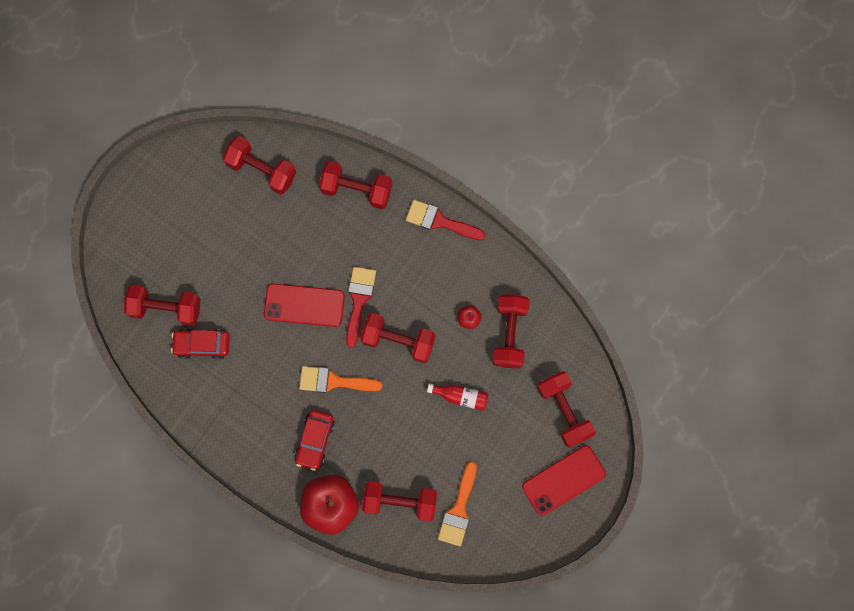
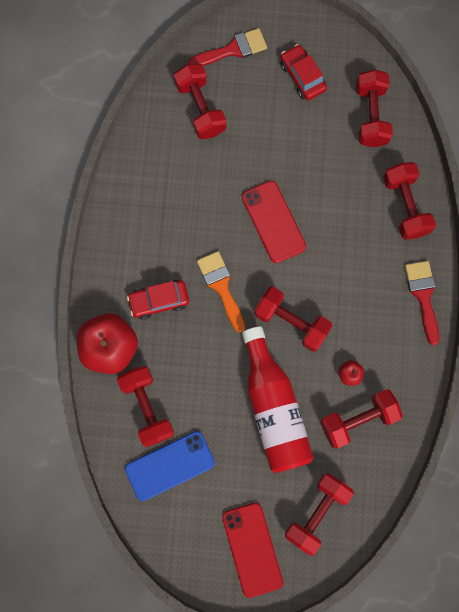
camera: 60 degrees right, 0 degrees up
(202, 344) = (187, 156): red car -> red car (302, 77)
(359, 300) = (306, 266): red brush -> red brush (233, 49)
(398, 340) = (291, 322): red dumbbell -> red dumbbell turned 45 degrees counterclockwise
(458, 509) = (170, 465): orange brush -> blue phone
(460, 396) = (274, 408): red bottle -> red bottle, size x2.22
(563, 480) = (252, 549): red phone -> red phone turned 45 degrees clockwise

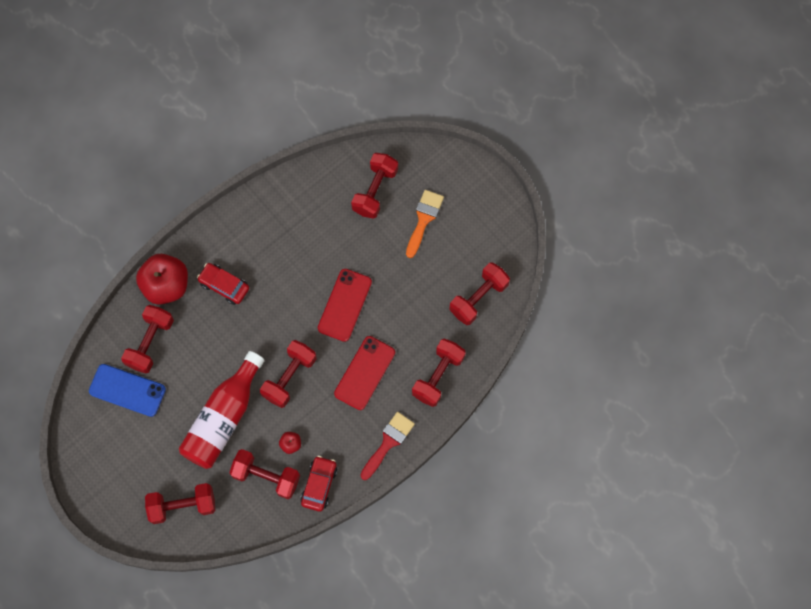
camera: 45 degrees right, 5 degrees down
(221, 286) = (270, 313): orange brush -> orange brush (424, 219)
(233, 49) = (435, 172): red brush -> none
(252, 549) = (122, 487): red phone -> red phone (364, 373)
(291, 322) = (289, 377): red dumbbell -> red dumbbell turned 45 degrees clockwise
(302, 77) = (461, 231): red car -> red car (319, 485)

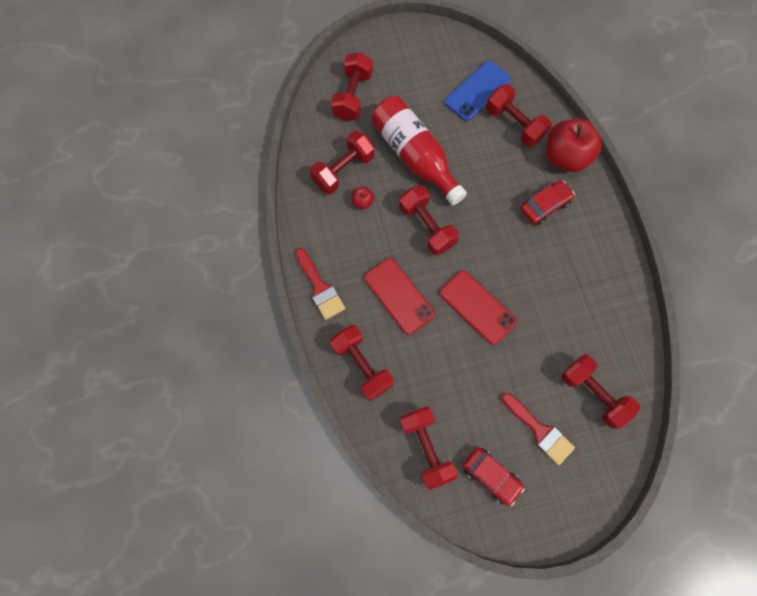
camera: 115 degrees right, 0 degrees up
(319, 485) = (312, 210): red car -> red car (491, 476)
(424, 219) = (539, 431): orange brush -> red brush

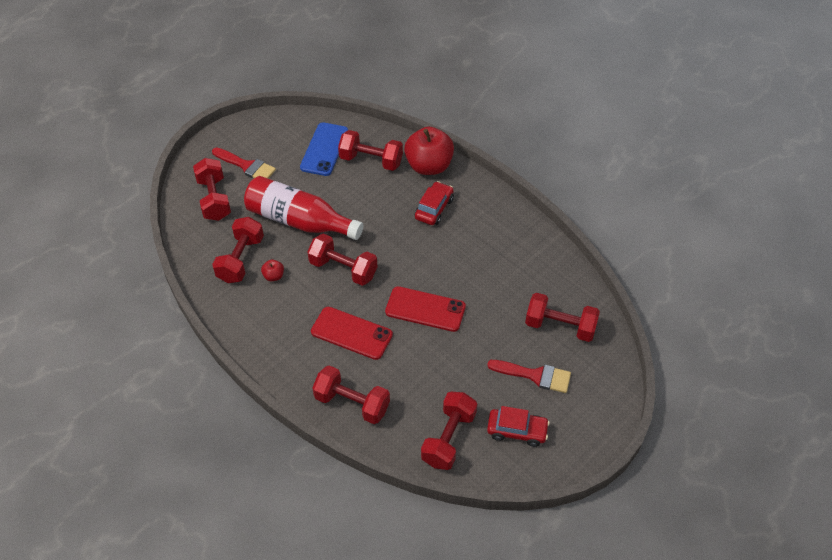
camera: 30 degrees left, 20 degrees down
(320, 288) = (275, 361): red brush -> red brush (246, 166)
(426, 447) = (448, 438): red dumbbell -> red dumbbell turned 75 degrees clockwise

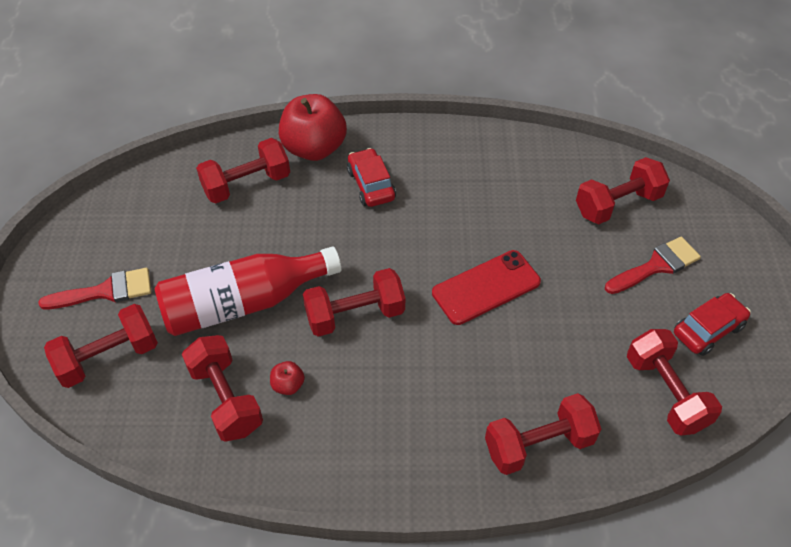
camera: 45 degrees left, 0 degrees up
(214, 199) = (108, 357): red dumbbell -> red dumbbell turned 60 degrees counterclockwise
(324, 149) = (180, 209): blue phone -> none
(351, 333) = (447, 373): red phone -> none

